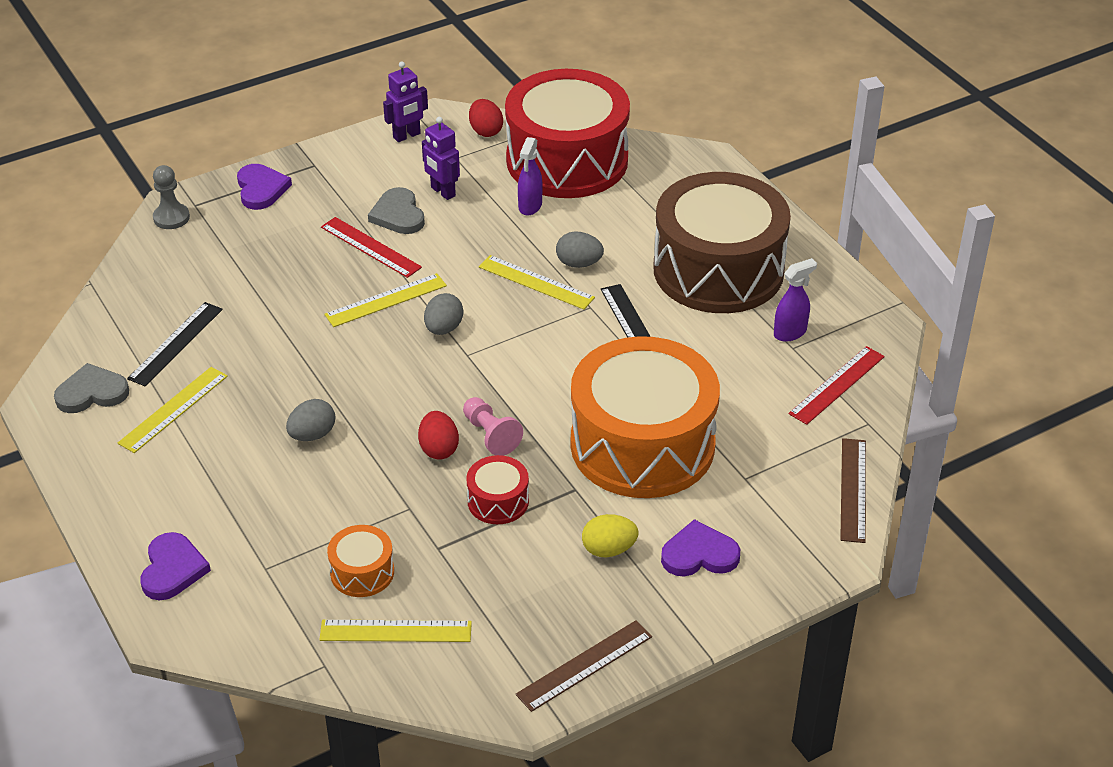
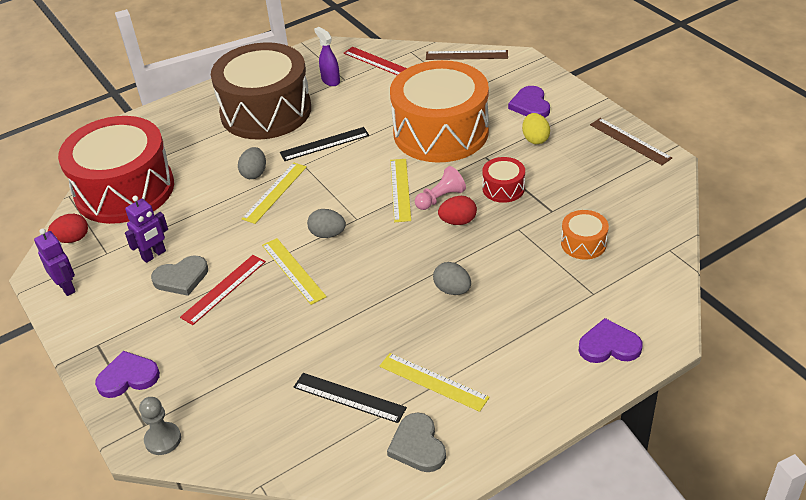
camera: 90 degrees left, 0 degrees up
(395, 631) = (630, 221): yellow ruler -> yellow ruler (400, 189)
(530, 206) = (181, 204): purple spray bottle -> none

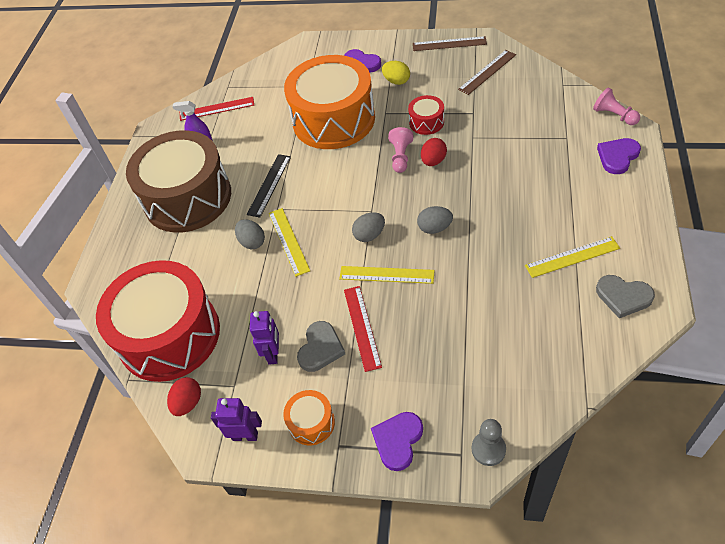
camera: 45 degrees left, 10 degrees up
(349, 397) = (546, 310): black ruler -> none
(400, 189) = (368, 172): yellow ruler -> none
(452, 290) = (496, 200): grey egg -> grey egg (434, 228)
(466, 55) = (270, 63): brown ruler -> brown ruler (487, 72)
(583, 243) = (518, 116): orange drum -> orange drum (311, 423)
(669, 312) = (614, 115): none -> pink pawn

